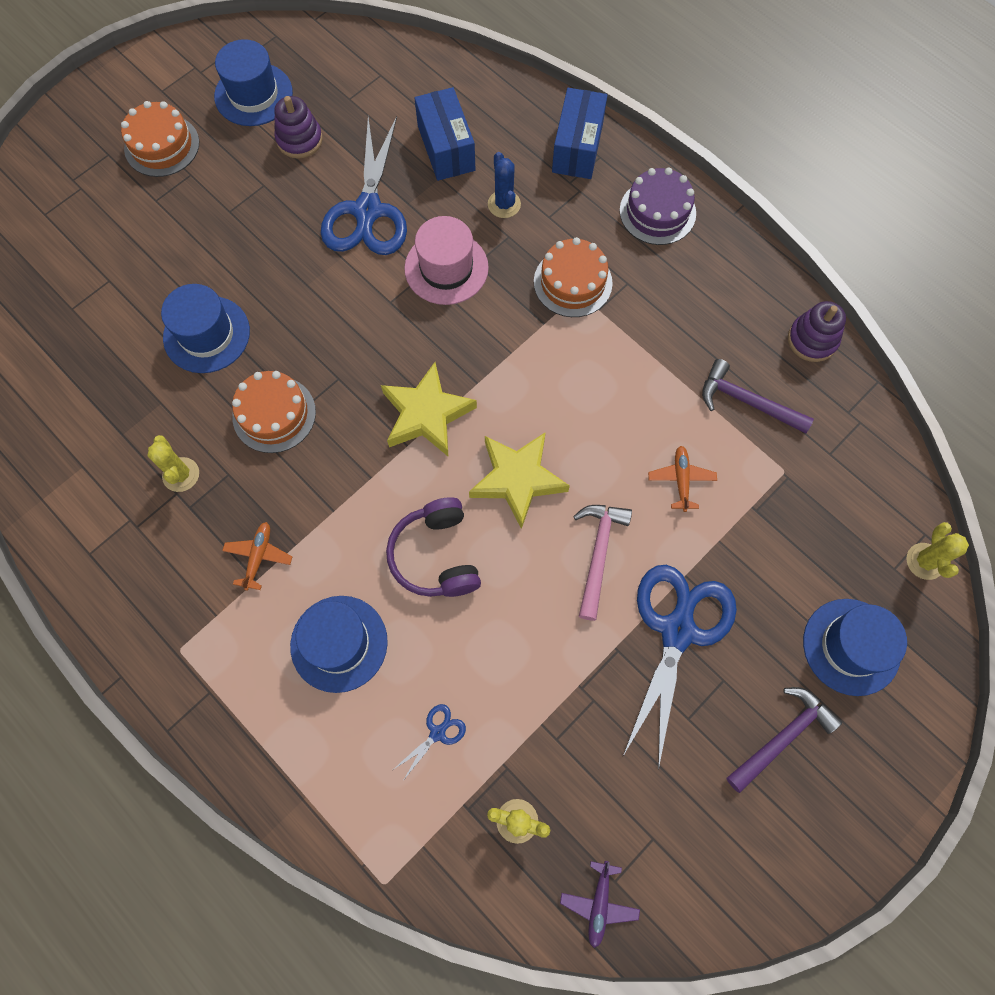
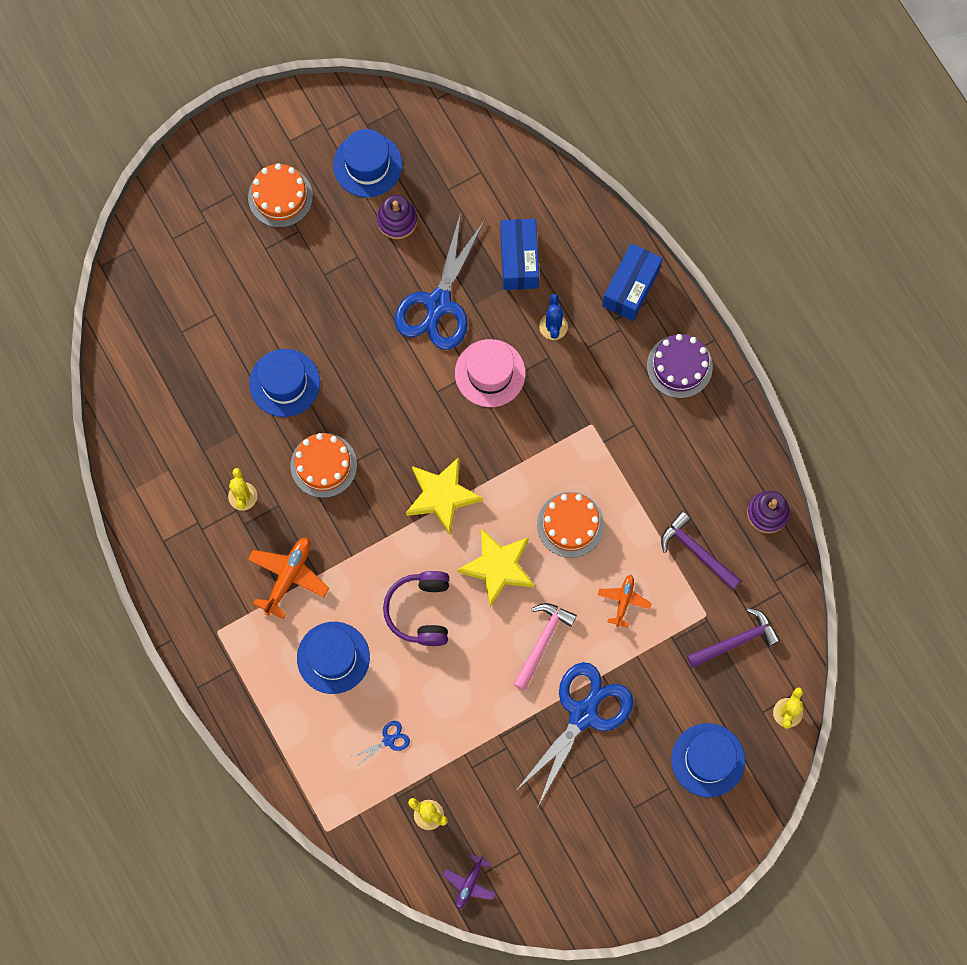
camera: 15 degrees right, 5 degrees up
(258, 556) = (288, 576): orange plane -> orange plane, size x1.60
(572, 282) = (589, 412): orange cake -> orange cake (570, 524)
(782, 737) = (634, 809): purple hammer -> purple hammer (736, 641)

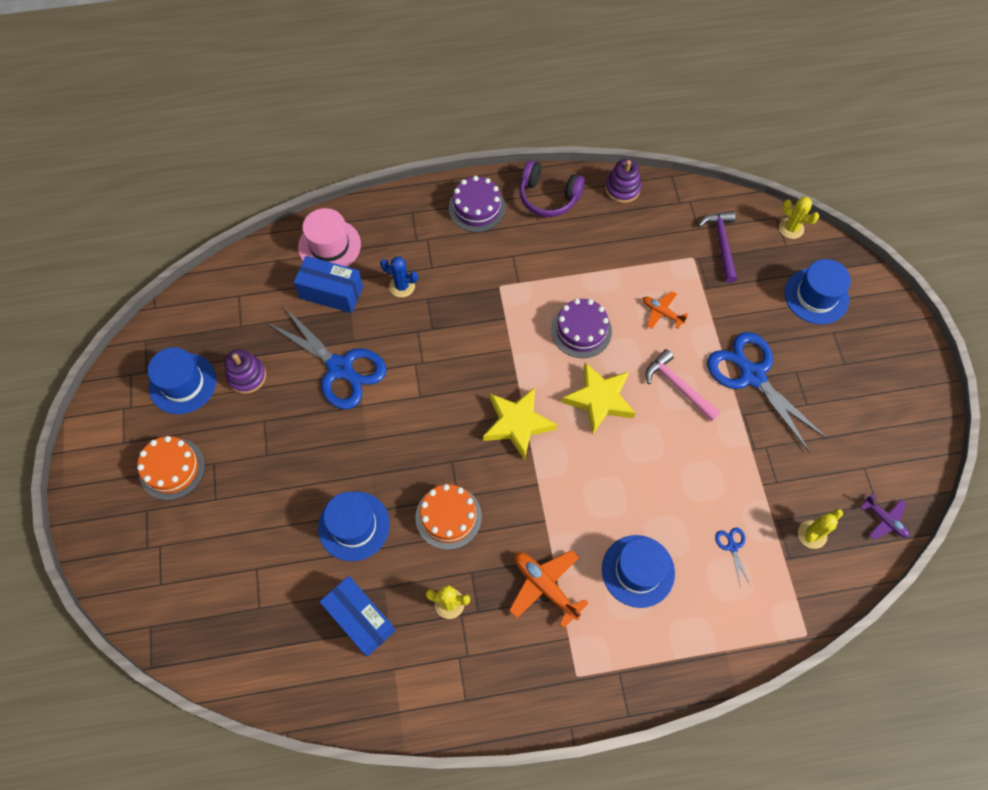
camera: 70 degrees left, 10 degrees down
(420, 611) = (618, 477): purple headphones -> purple headphones (548, 197)
(490, 373) = (421, 348): pink hat -> pink hat (329, 245)
(570, 524) = (581, 330): orange cake -> purple cake
(631, 288) = (395, 220): blue box -> blue box (360, 619)
(696, 551) = (637, 247): purple hammer -> none

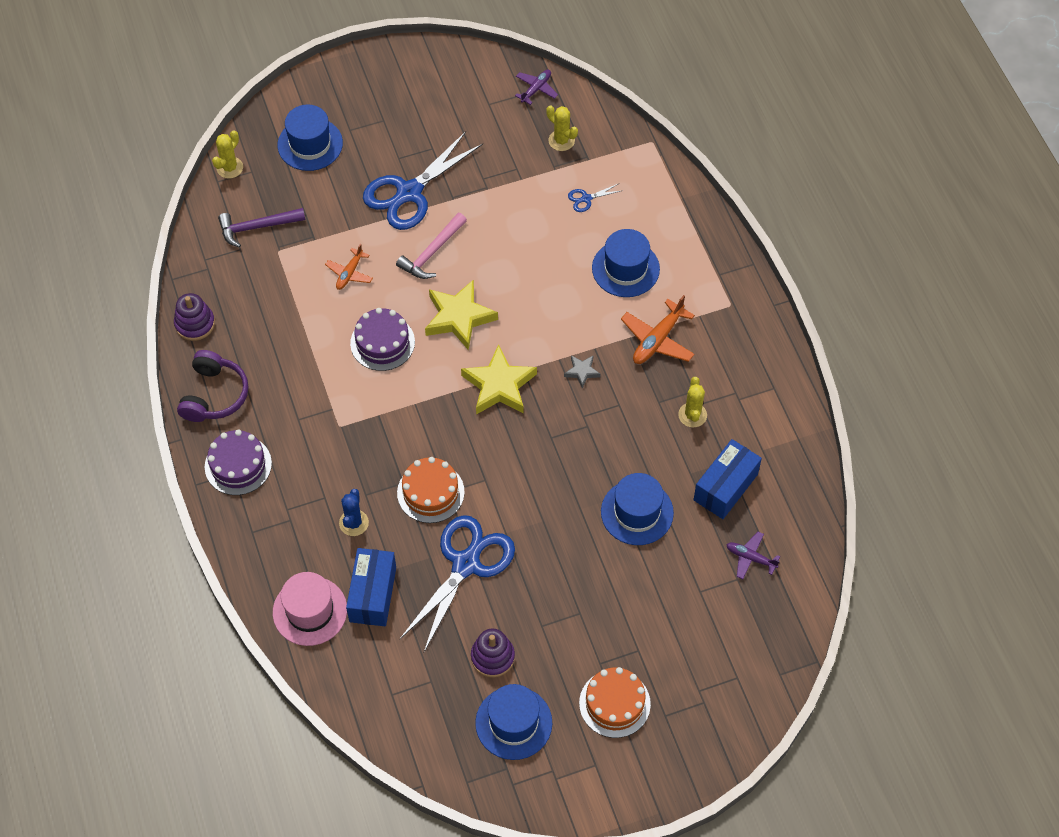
camera: 100 degrees left, 5 degrees down
(277, 626) = (750, 558): none -> purple plane
(448, 517) = (609, 430): orange cake -> orange cake (430, 492)
(519, 503) = (582, 372): none -> grey star

